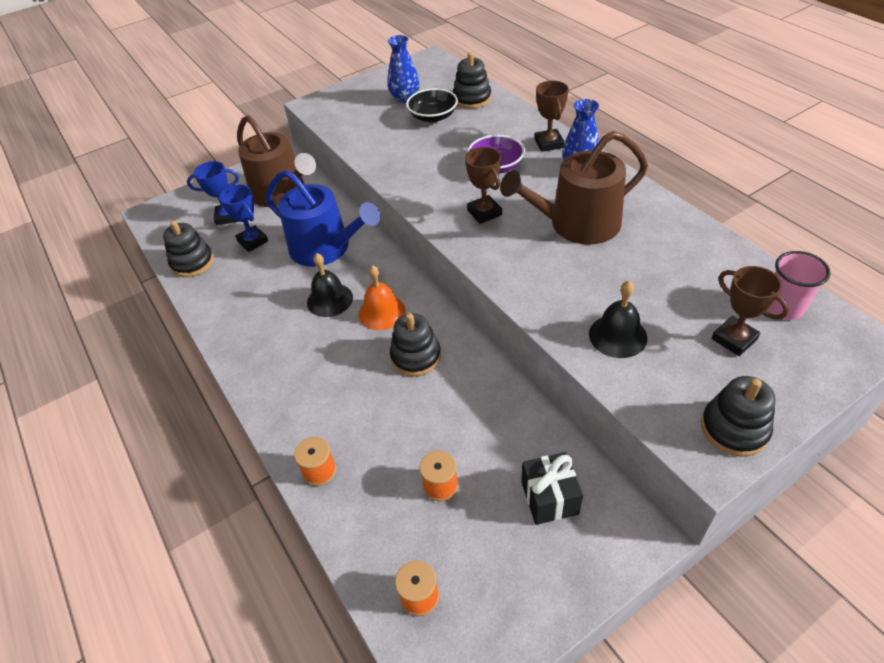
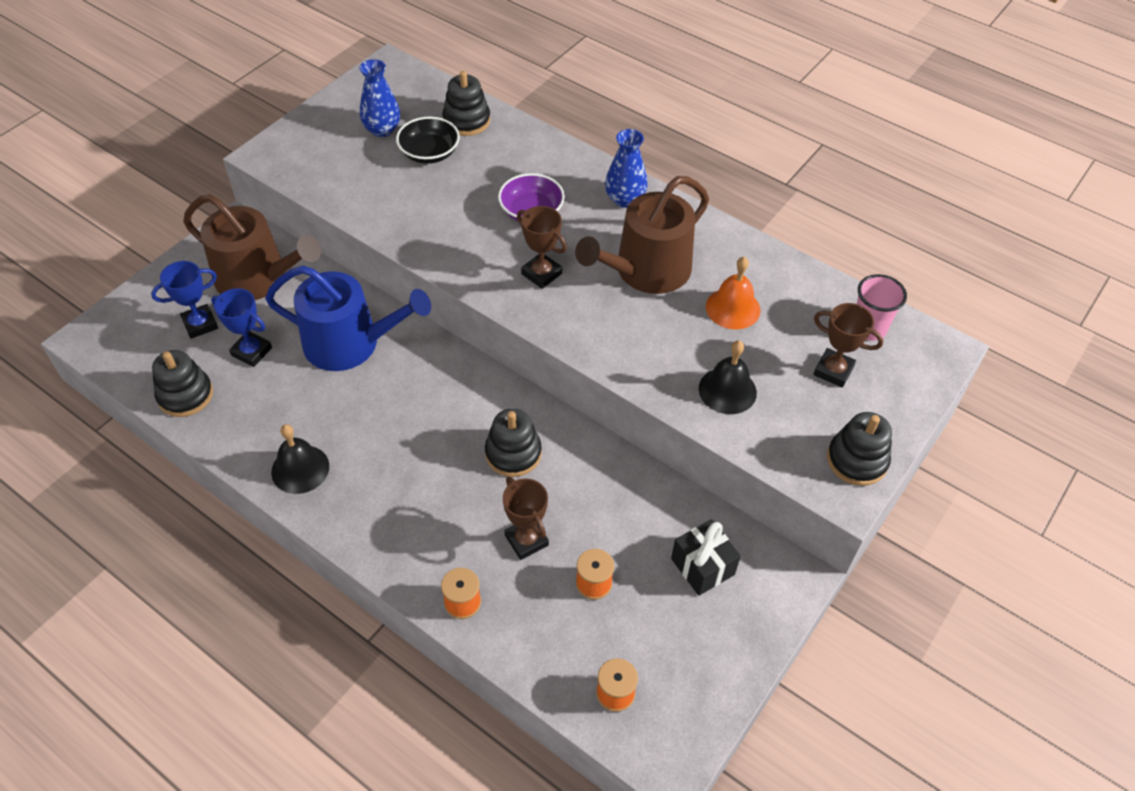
camera: 25 degrees left, 5 degrees up
(329, 299) = (385, 407): black bell -> black bell (300, 469)
(382, 312) = (453, 410): orange bell -> orange bell (733, 308)
(549, 143) = (579, 172): brown trophy -> brown trophy (526, 540)

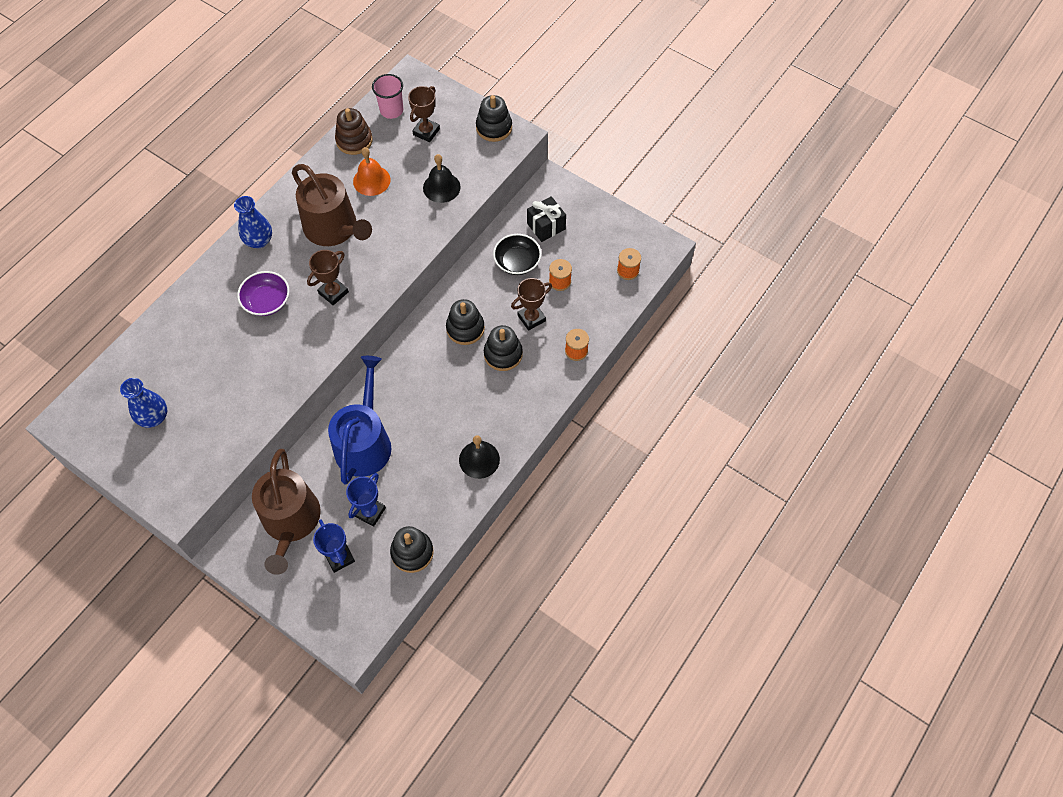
camera: 90 degrees left, 10 degrees up
(258, 278) = (291, 522): brown watering can -> brown watering can turned 150 degrees clockwise
(429, 153) = (189, 378): black bowl -> black bowl (517, 262)
(466, 121) = (151, 353): black stacking toy -> black stacking toy (503, 354)
(803, 287) = (354, 140): none -> brown stacking toy

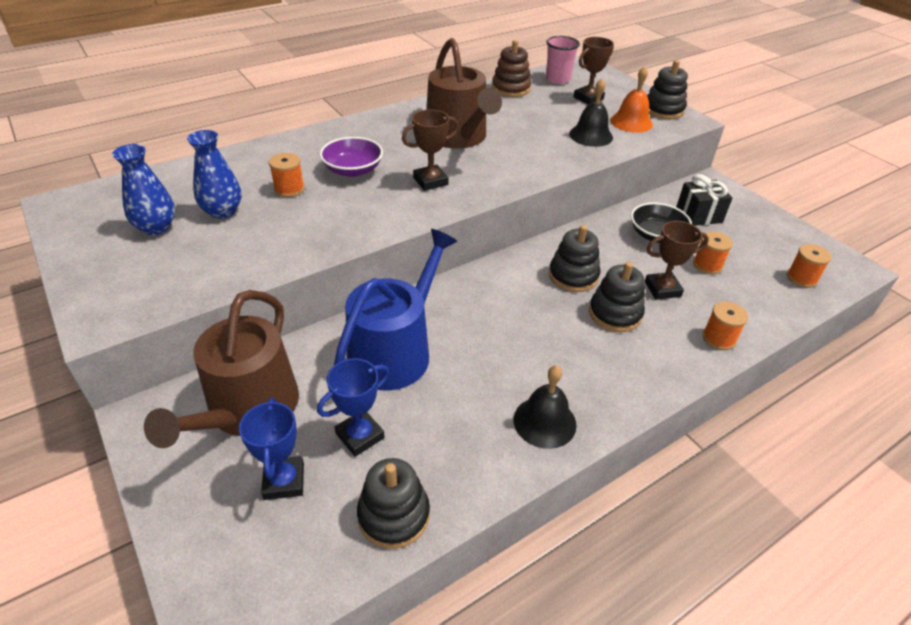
camera: 20 degrees right, 20 degrees down
(229, 341) = (289, 189): none -> orange spool
(259, 241) = (375, 127): blue vase -> blue vase (222, 211)
(371, 180) = (516, 115): orange bell -> orange bell (631, 122)

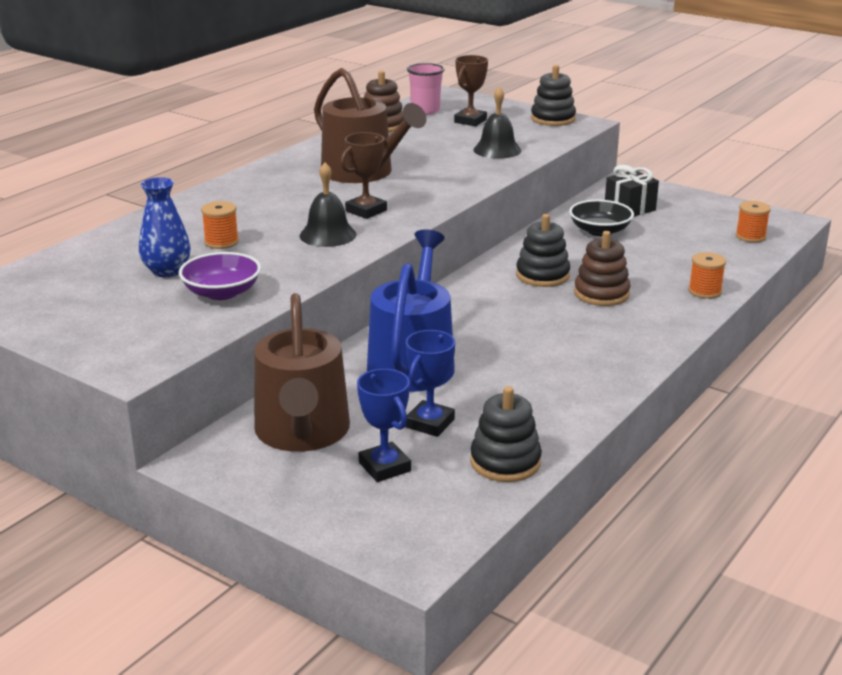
camera: 20 degrees left, 15 degrees down
(156, 227) = (107, 295): blue vase -> none
(353, 170) = (275, 216): purple bowl -> purple bowl (222, 292)
(544, 422) = (591, 377): black bell -> black bell (327, 235)
(615, 314) = (601, 294): black stacking toy -> brown stacking toy
(631, 122) = (528, 133): orange bell -> none
(662, 289) = (632, 268): brown trophy -> none
(707, 265) = (662, 243): orange spool -> none

